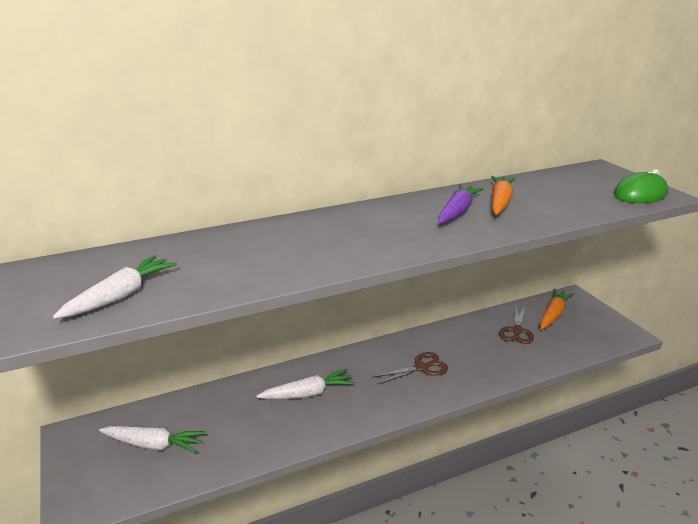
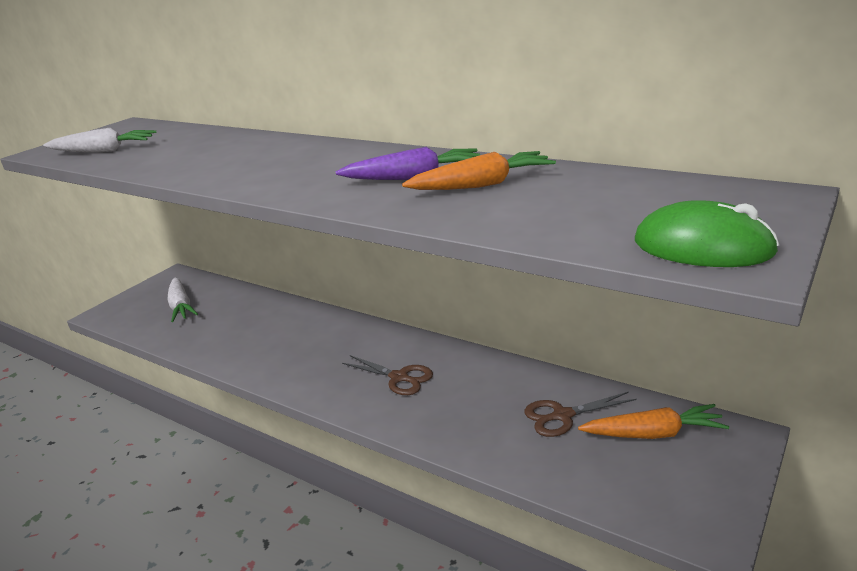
camera: 60 degrees right, 0 degrees up
(308, 393) = (295, 336): white carrot -> none

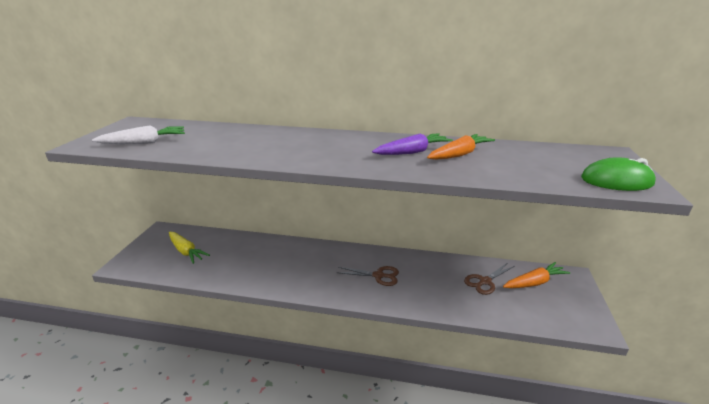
camera: 25 degrees left, 0 degrees up
(181, 306) = (186, 251): white carrot -> yellow carrot

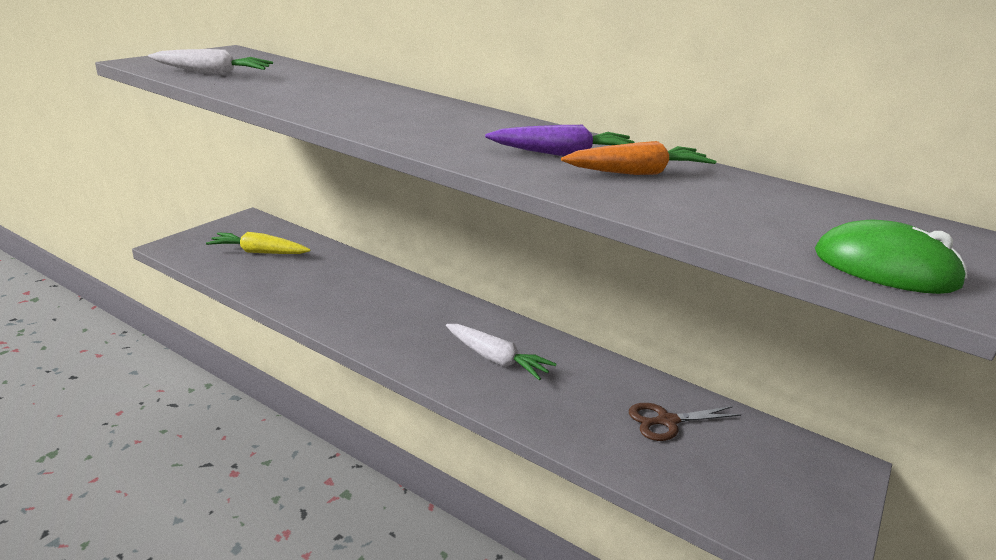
camera: 20 degrees right, 0 degrees up
(186, 251) = (259, 252): yellow carrot -> yellow carrot turned 120 degrees clockwise
(378, 276) = (496, 359): brown scissors -> white carrot
(534, 282) = (759, 451): orange carrot -> none

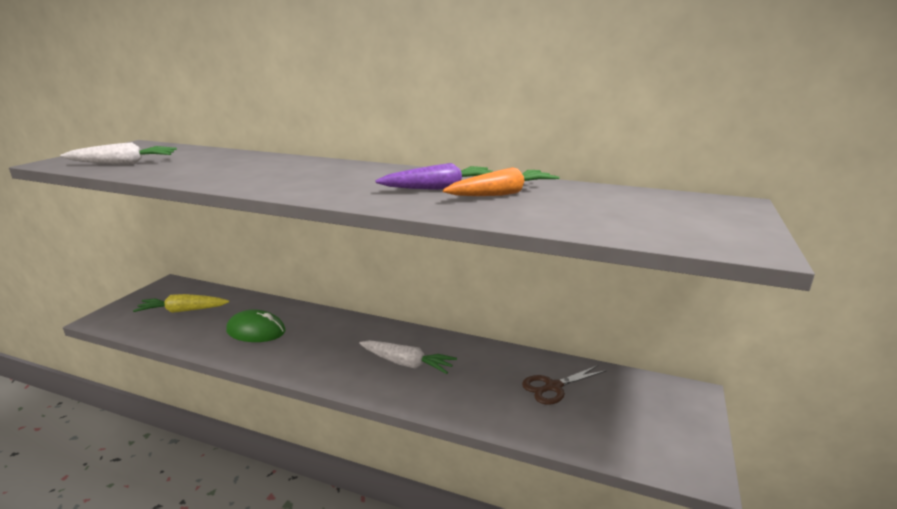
camera: 10 degrees left, 5 degrees down
(885, 268) = (710, 236): green mouse -> green mouse (256, 331)

